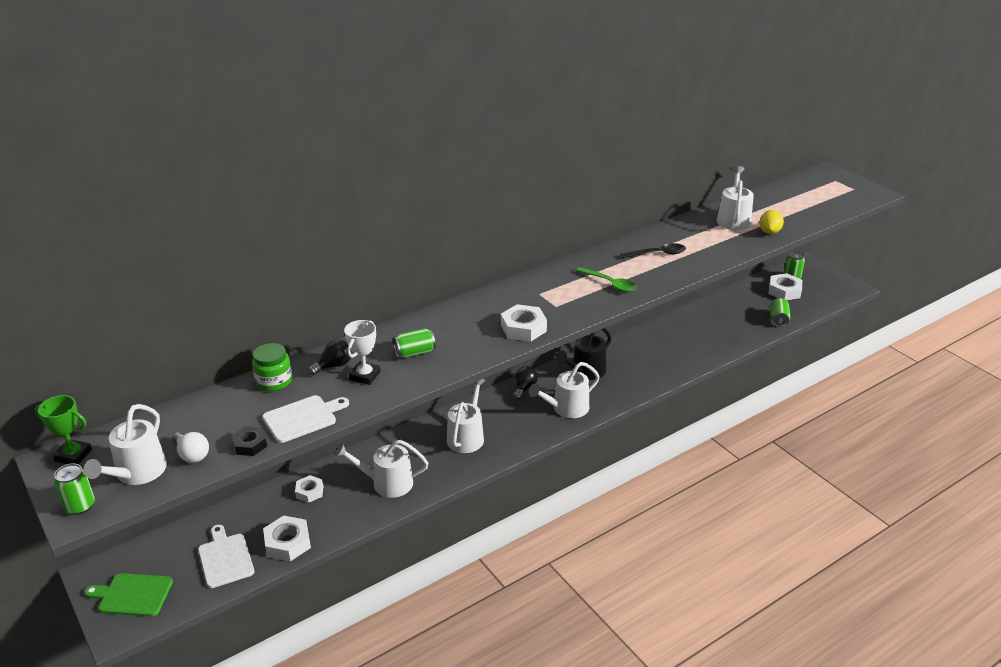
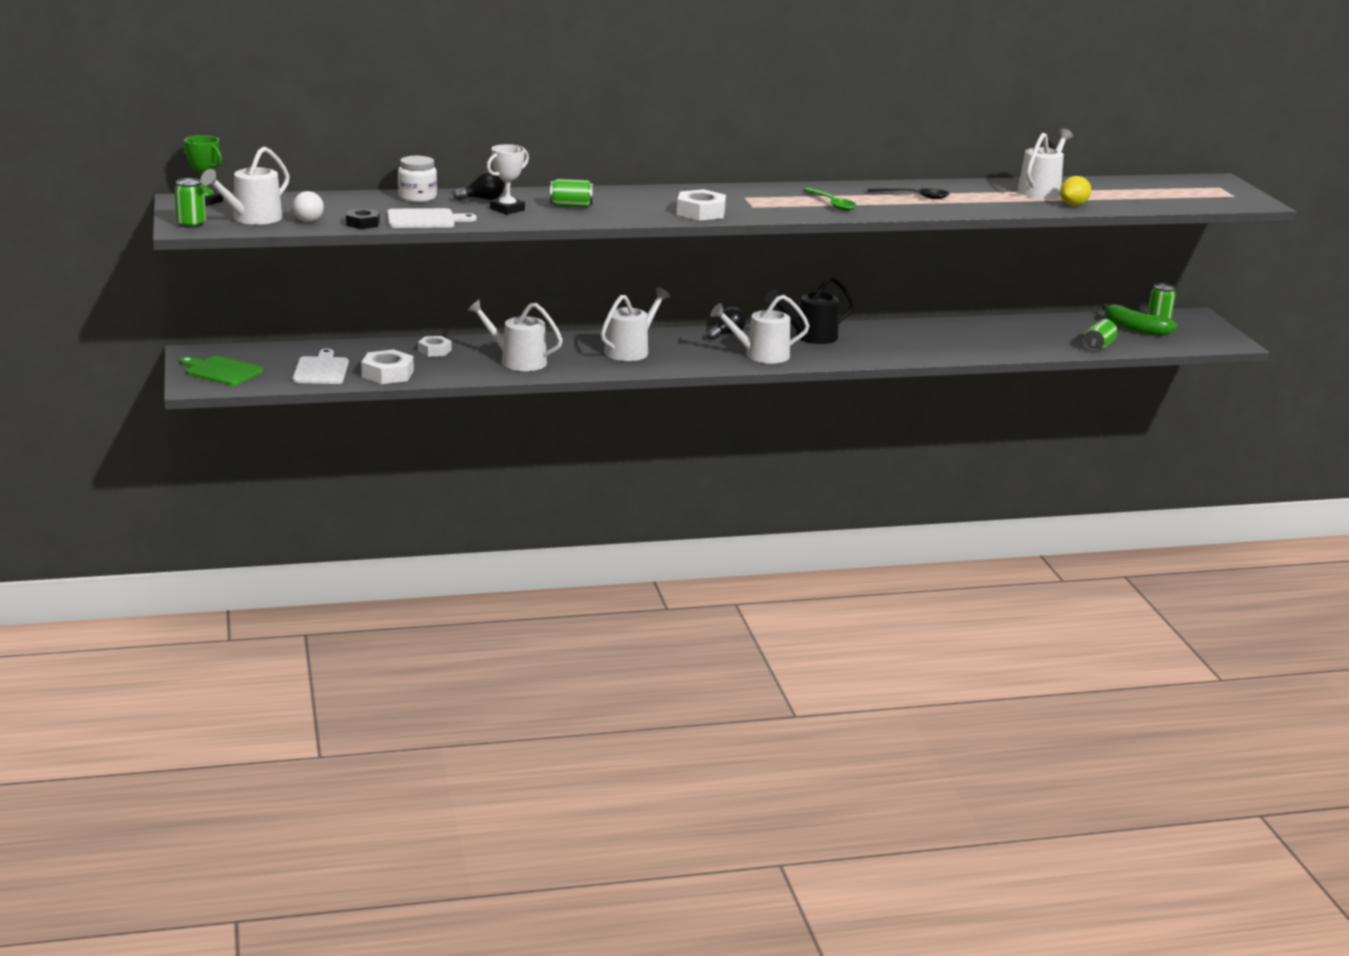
camera: 20 degrees right, 10 degrees down
(274, 381) = (417, 197): green jar -> white jar
(784, 291) = (1135, 329): white nut -> green banana

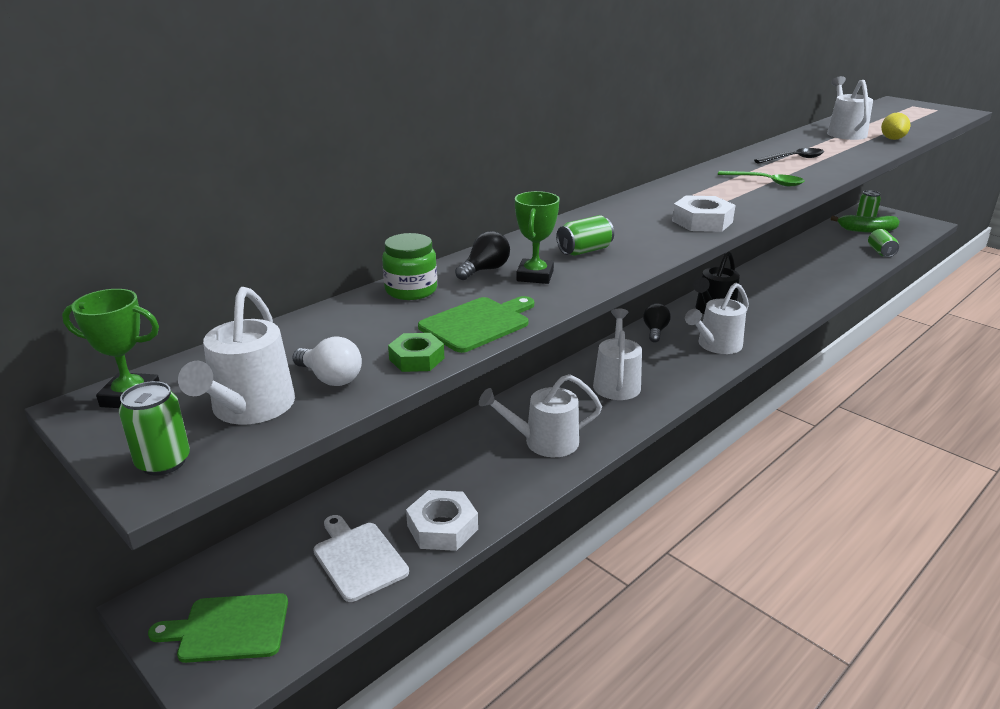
camera: 30 degrees left, 5 degrees up
(363, 223) = (416, 359): black nut -> green nut
(417, 197) = (411, 290): white jar -> green jar
(424, 219) = (477, 323): white cutting board -> green cutting board
(434, 350) = (445, 462): white nut -> none
(507, 209) = (535, 276): white trophy -> green trophy

